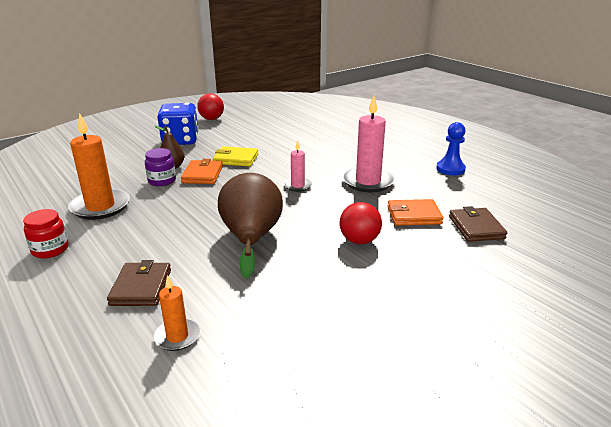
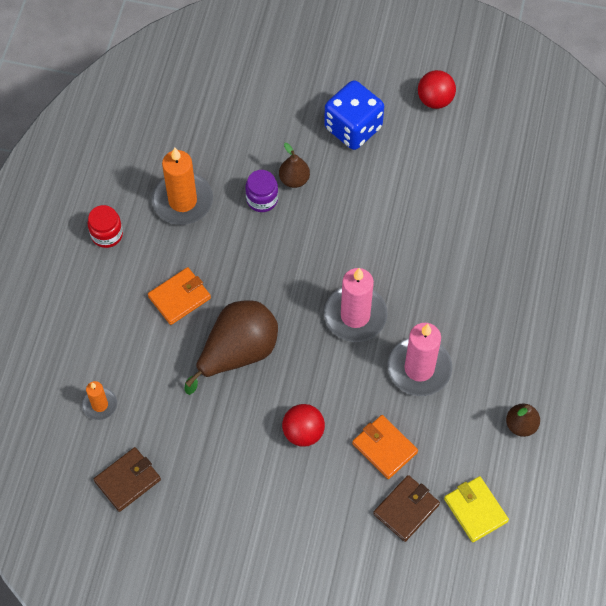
camera: 50 degrees right, 35 degrees up
(141, 287) = (122, 337): brown wallet -> brown wallet (127, 480)
(202, 175) = (303, 219): orange wallet -> orange wallet (179, 297)
(236, 159) = (360, 216): yellow wallet -> yellow wallet (475, 510)
(297, 186) = (355, 315): pink candle -> pink candle, size x1.85
(450, 169) = (521, 425): blue pawn -> brown pear

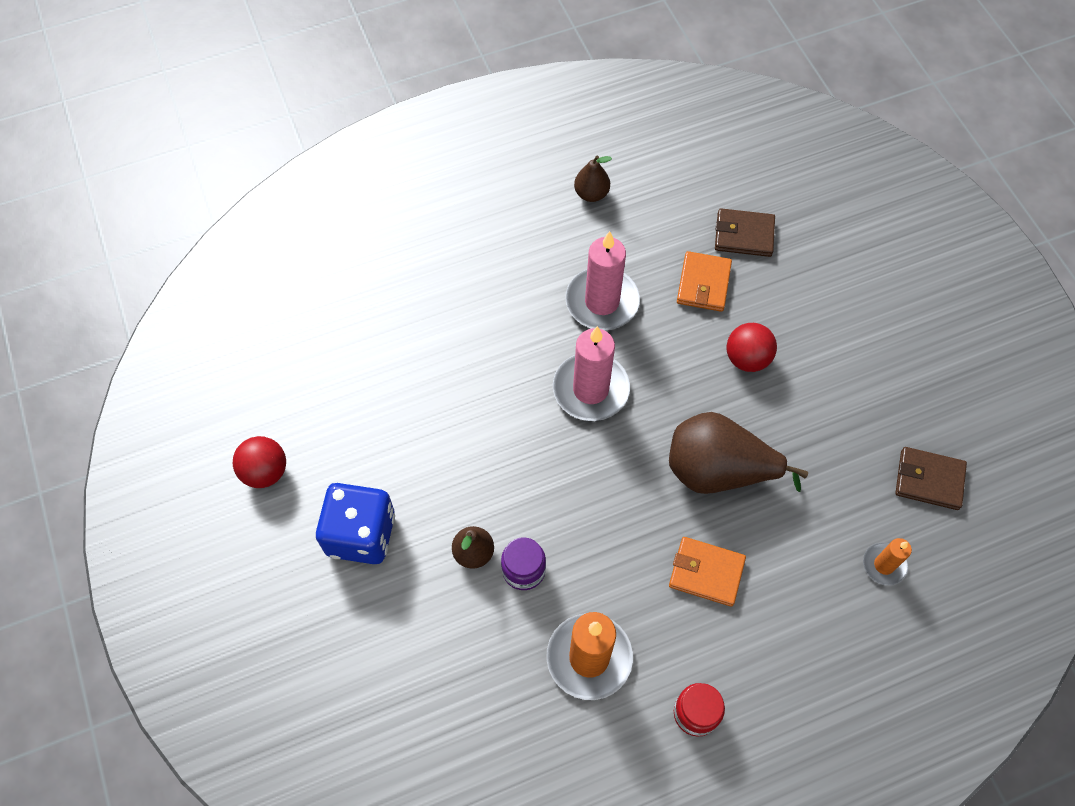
camera: 125 degrees left, 0 degrees up
(475, 510) = (698, 185): yellow wallet -> none

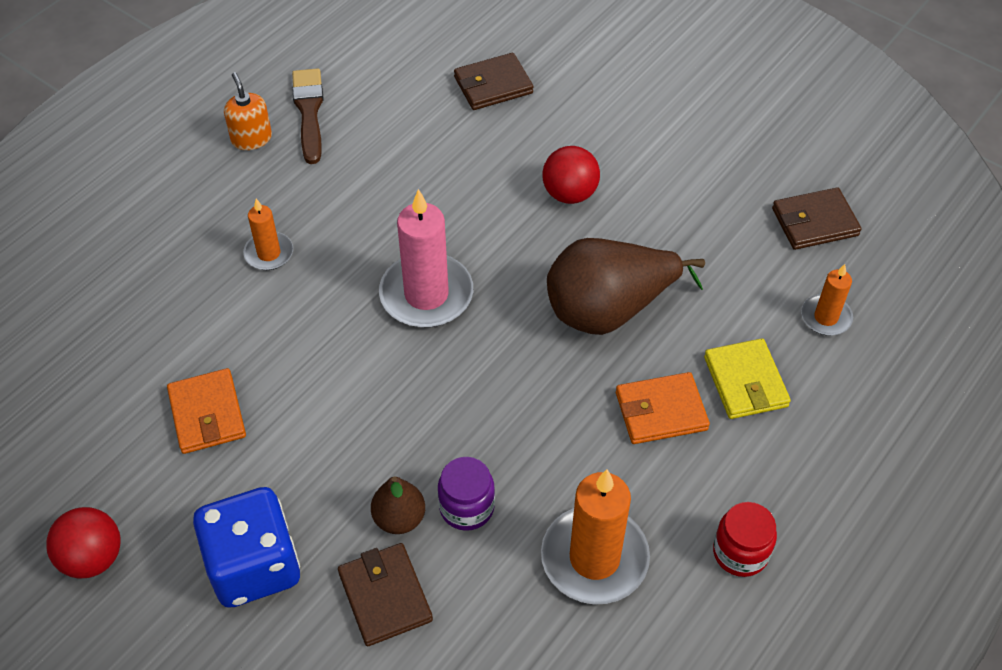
camera: 30 degrees left, 10 degrees down
(432, 604) = (385, 596): none -> brown wallet
(498, 299) = (269, 253): none -> orange candle
(537, 197) = (251, 138): none -> orange soap dispenser
(591, 194) = (309, 112): brown pear -> brown brush
(602, 301) = (385, 207): pink candle -> none
(703, 284) = (481, 145): orange wallet -> orange wallet (207, 414)
(785, 584) = (745, 382): none -> yellow wallet

